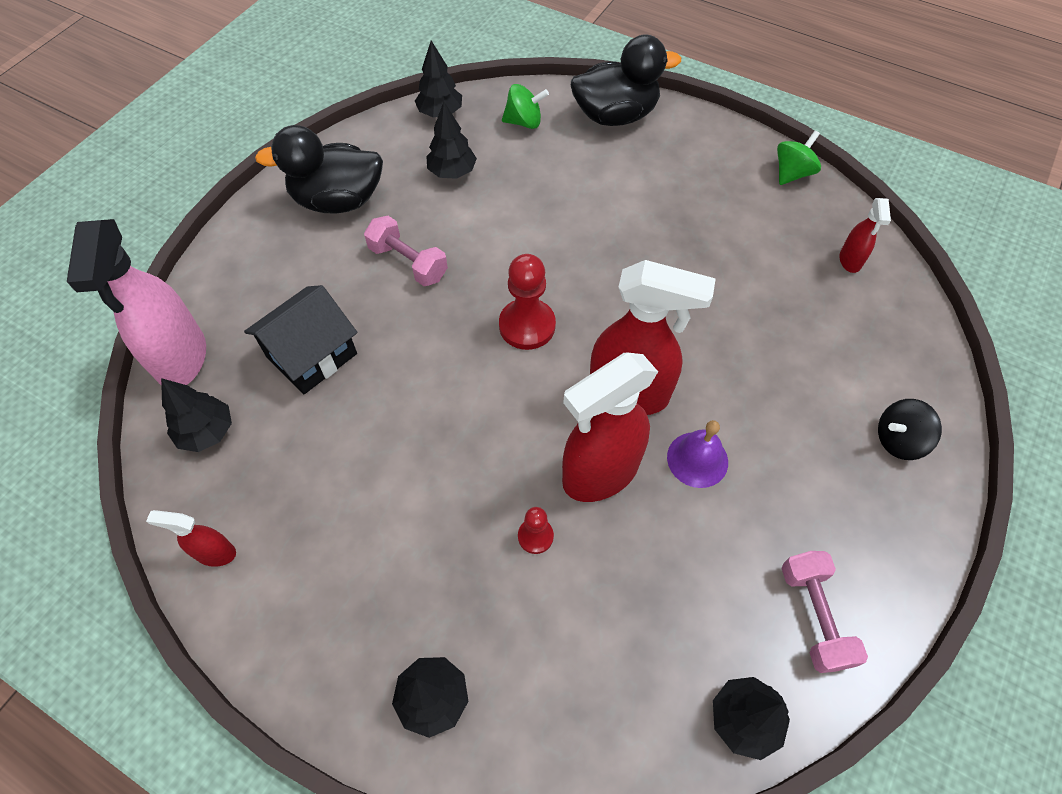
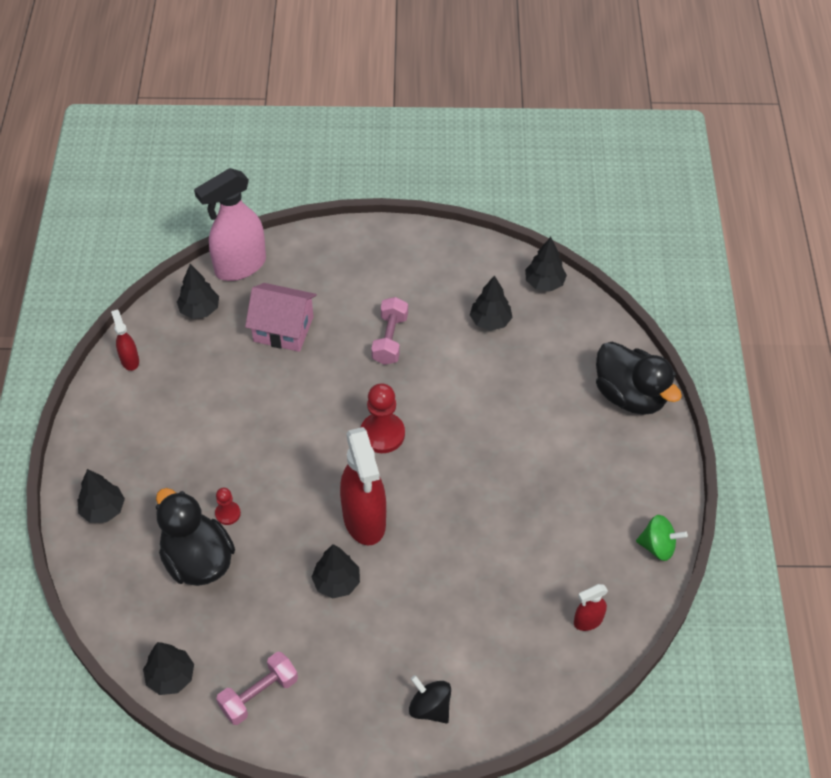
camera: 60 degrees right, 5 degrees down
(312, 355) = (283, 329): black house -> pink house
(338, 200) = (416, 271): black duck -> black duck (197, 560)
(524, 122) = (575, 339): green spinning top -> none
(599, 473) = (292, 529): red spray bottle -> none
(697, 459) = (336, 582): purple bell -> black tree

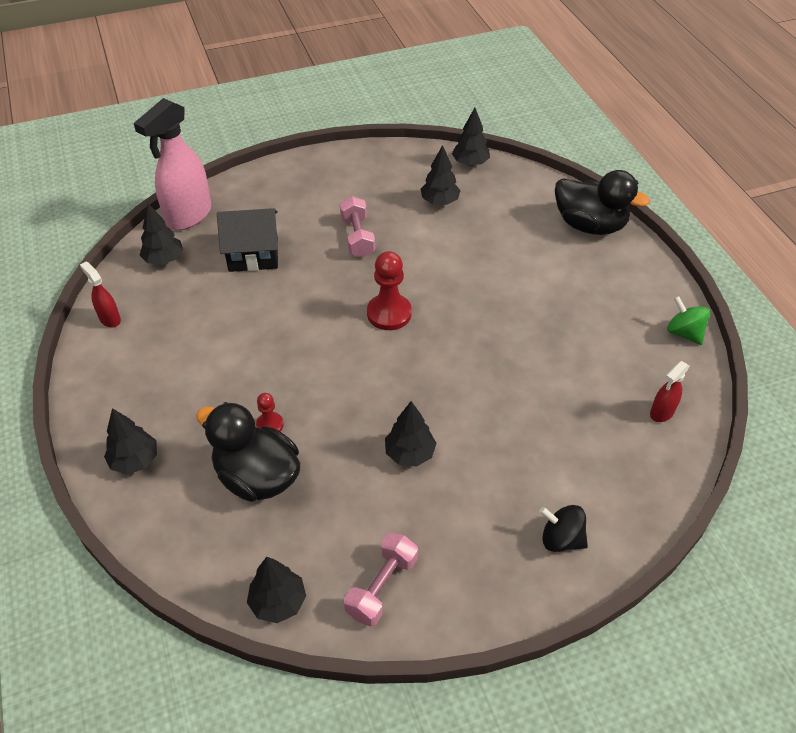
camera: 20 degrees left, 5 degrees down
(283, 329) = (253, 254): pink house -> black house
(364, 520) = (409, 390): red spray bottle -> none
(658, 546) = (684, 333): green spinning top -> green spinning top turned 120 degrees counterclockwise

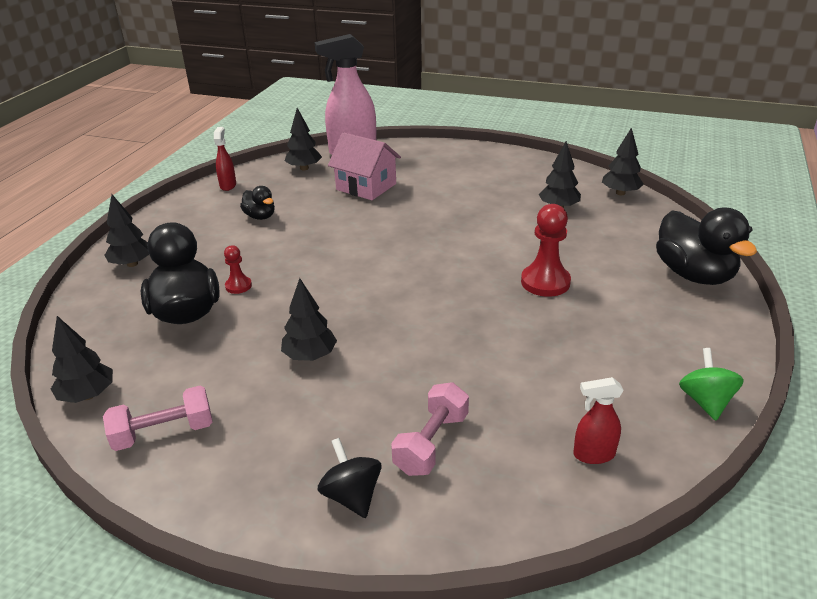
camera: 40 degrees right, 15 degrees down
(193, 340) = (260, 216): none -> black duck
(253, 254) = (366, 187): black house -> pink house
(357, 237) = (457, 205): pink dumbbell -> pink dumbbell (431, 443)
(389, 313) = (419, 259): red pawn -> red pawn (545, 282)

